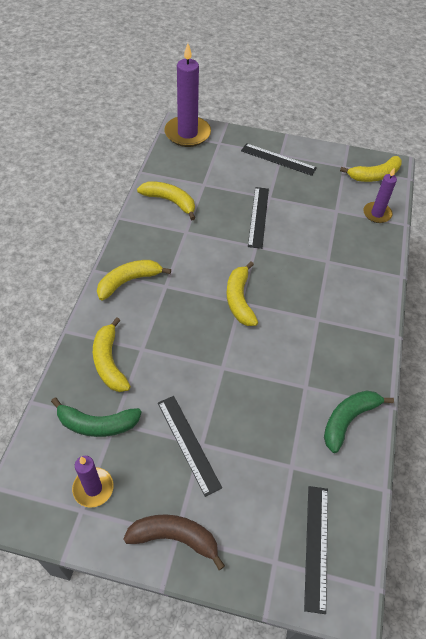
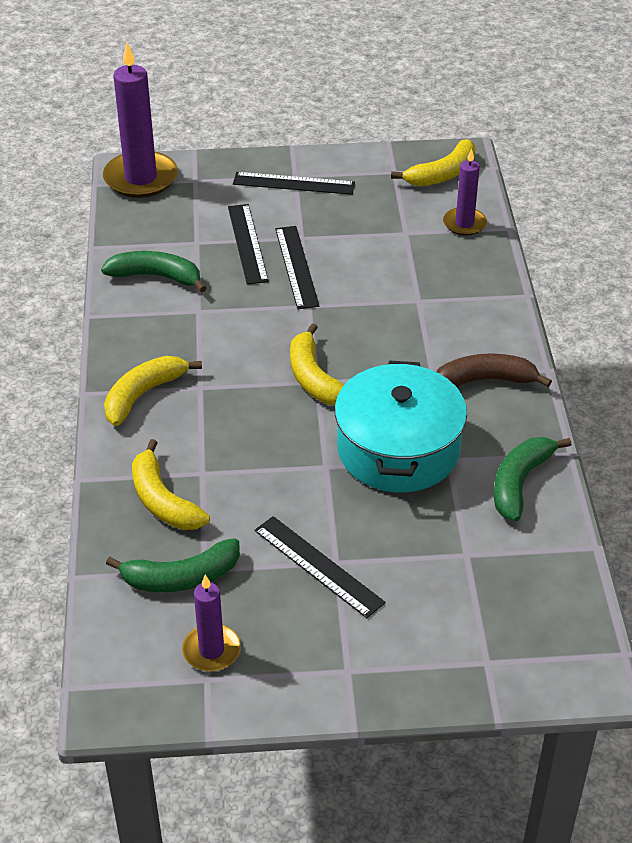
camera: 15 degrees left, 10 degrees down
(170, 201) = (156, 277): yellow banana -> green banana
(175, 537) = (347, 673): brown banana -> brown banana (484, 381)
(274, 368) = (398, 449): none -> turquoise pot
(316, 546) = (532, 631): black ruler -> black ruler (247, 243)

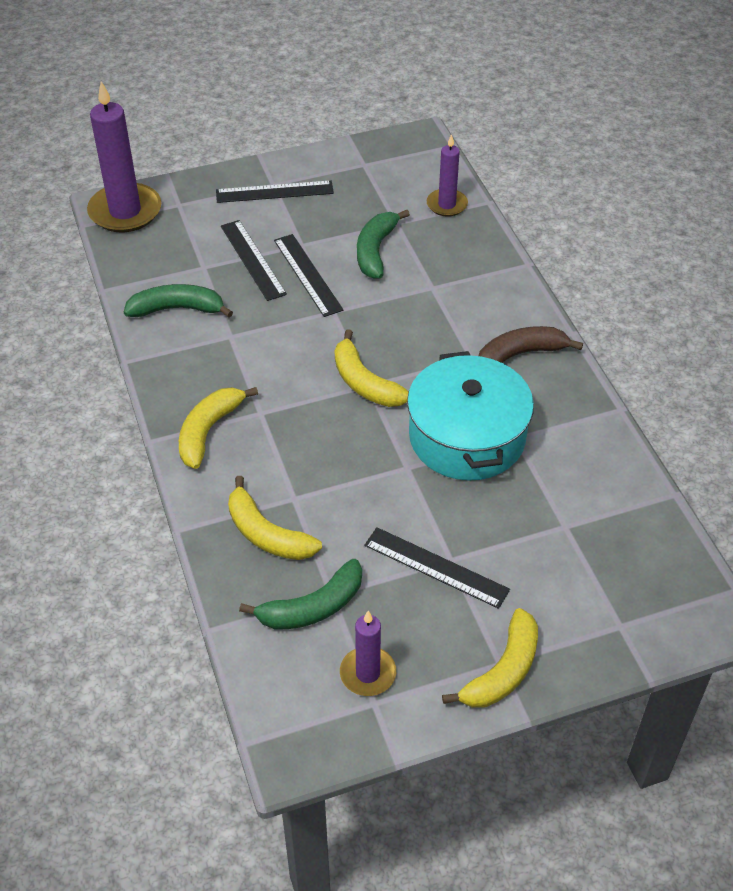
camera: 15 degrees left, 5 degrees up
(442, 174) = (409, 159): yellow banana -> yellow banana (503, 671)
(520, 482) = (587, 446): green banana -> green banana (375, 251)

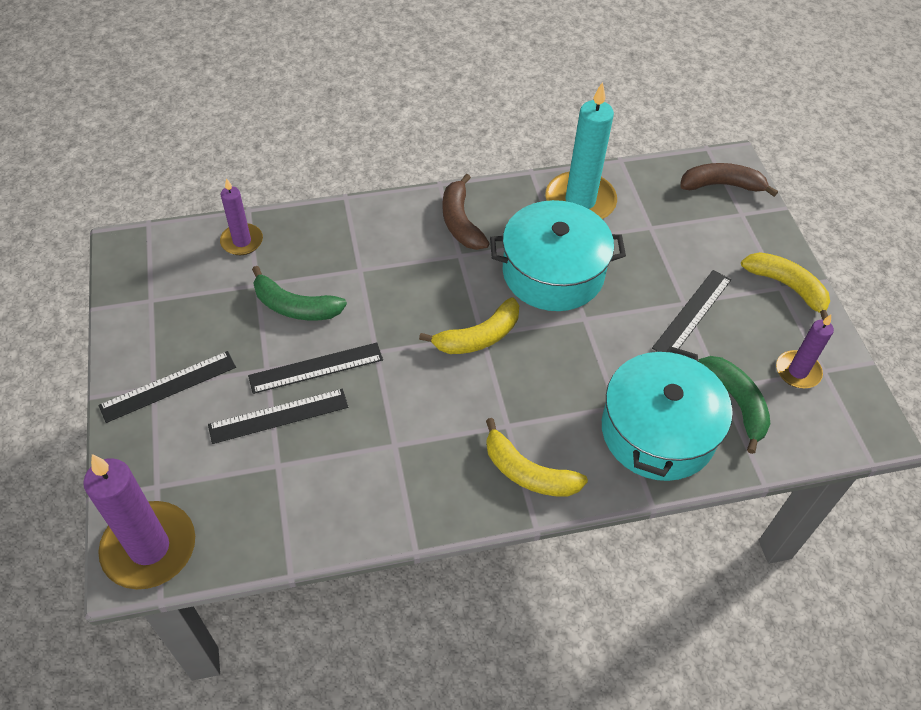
camera: 85 degrees left, 5 degrees up
(177, 309) = (341, 494): green banana -> none
(266, 534) = (658, 431): yellow banana -> turquoise pot
(274, 192) = (168, 386): black ruler -> black ruler turned 60 degrees clockwise
(586, 456) = (580, 201): none -> turquoise candle
(667, 604) = (721, 185): none -> brown banana

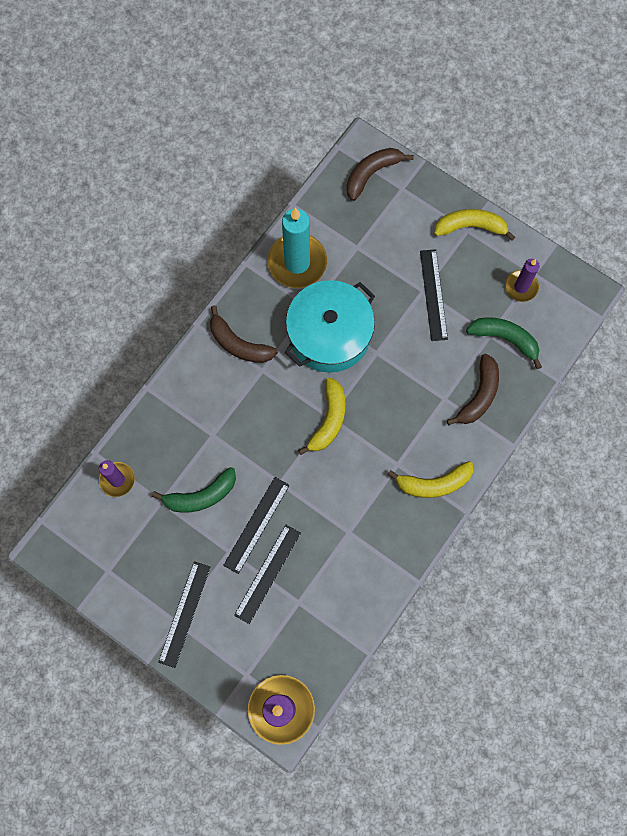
camera: 40 degrees left, 20 degrees up
(658, 431) = (479, 395): turquoise pot -> brown banana

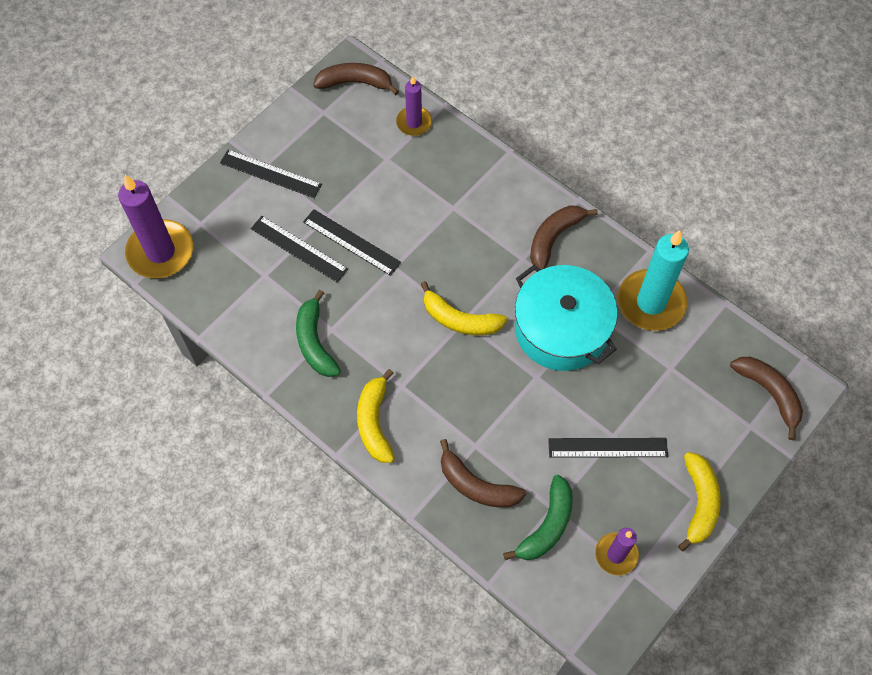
camera: 95 degrees right, 10 degrees down
(70, 543) = (355, 83): none -> brown banana
(201, 496) = (388, 194): green banana -> green banana (315, 342)

